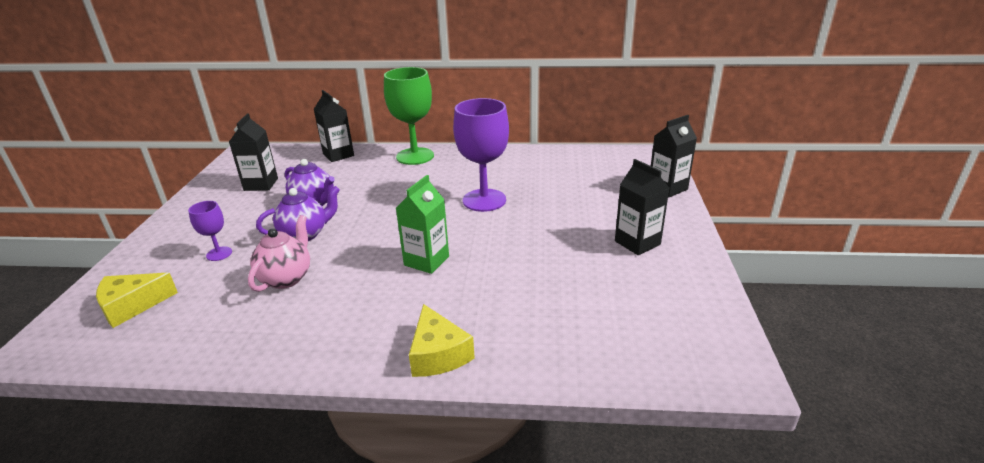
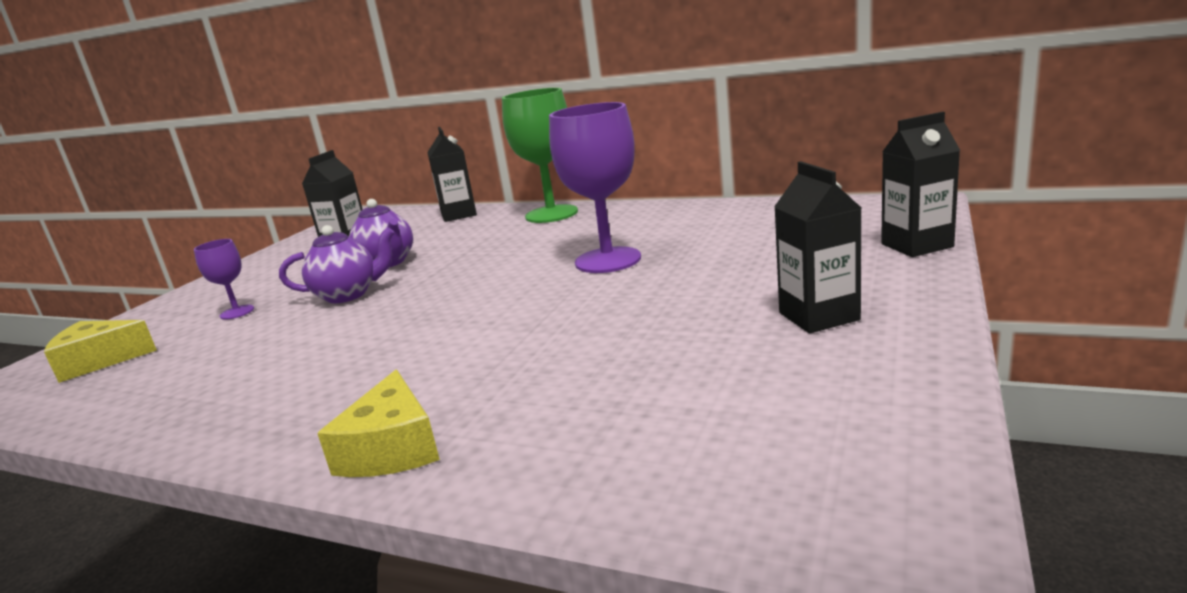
camera: 20 degrees right, 10 degrees down
(286, 278) = (284, 341): pink teapot -> none
(426, 261) = (473, 328): green carton -> none

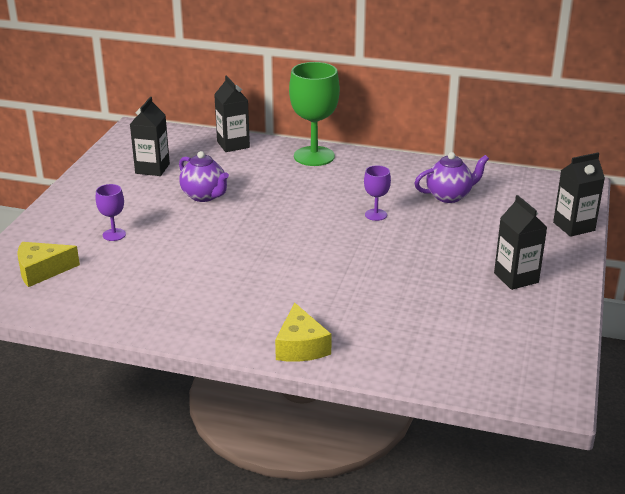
camera: 10 degrees left, 10 degrees up
(348, 295) = (194, 227): purple teapot -> purple teapot (449, 196)
(608, 260) = (376, 215): purple goblet -> purple goblet, size x0.49

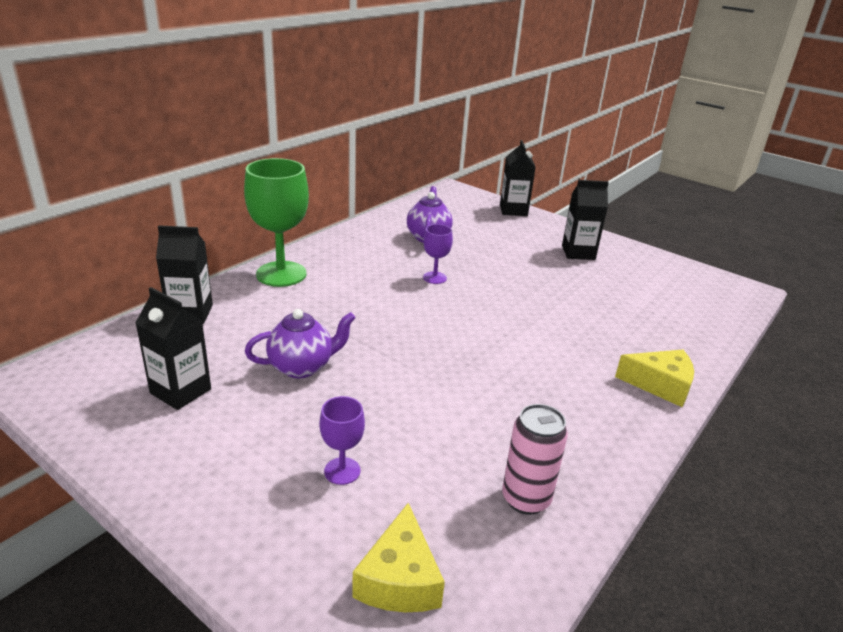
camera: 70 degrees left, 0 degrees up
(124, 300) = (526, 499): none -> pink can

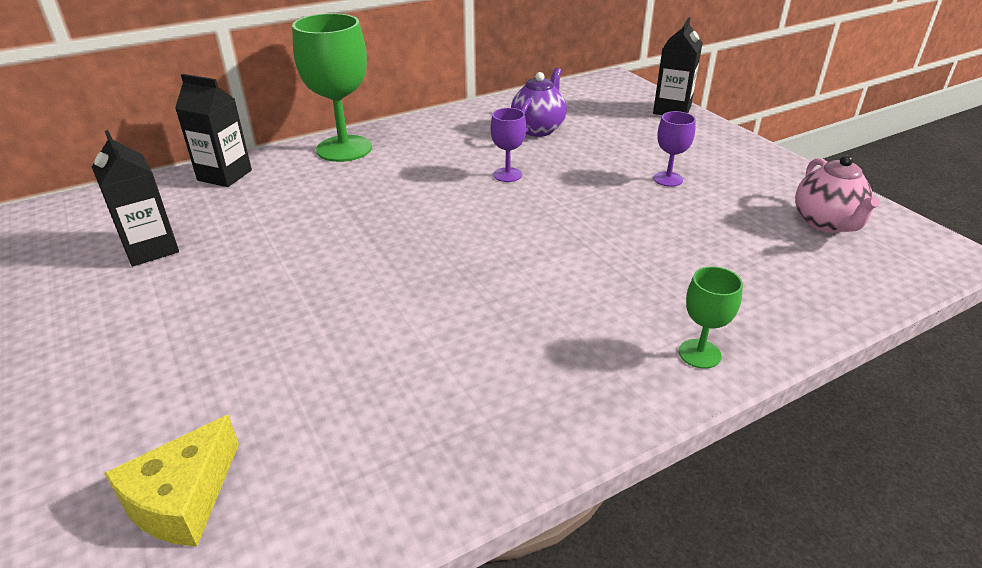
camera: 25 degrees right, 5 degrees up
(302, 367) = (282, 247): purple teapot -> none
(342, 471) = (227, 364): purple goblet -> purple goblet (668, 179)
(526, 499) = (399, 451): pink can -> none
(578, 253) = (719, 169): black carton -> none
(660, 385) = (699, 354): yellow cheese -> green goblet
(669, 282) = (826, 223): none -> pink teapot

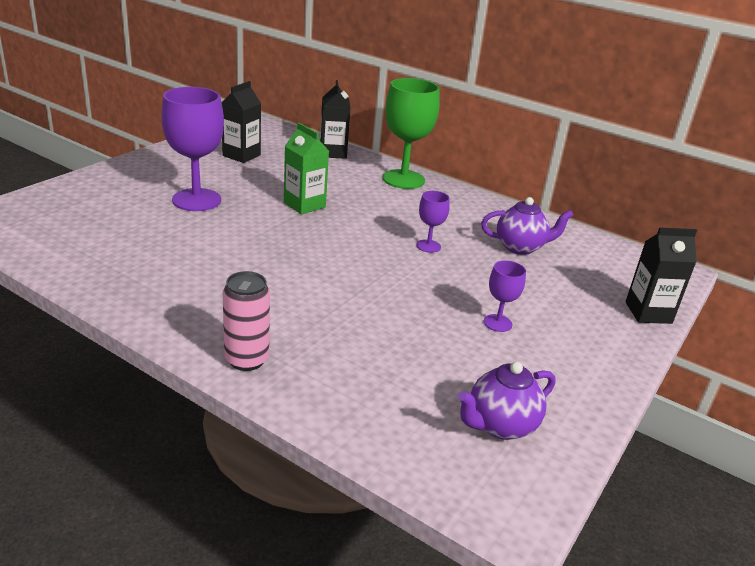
camera: 60 degrees right, 5 degrees down
(182, 499) = (60, 216): yellow cheese -> none
(260, 320) = (196, 200): none -> purple goblet
(353, 230) = (304, 205): none -> green carton
(699, 354) = (247, 360): green goblet -> pink can
(826, 223) = (500, 425): pink teapot -> purple teapot

